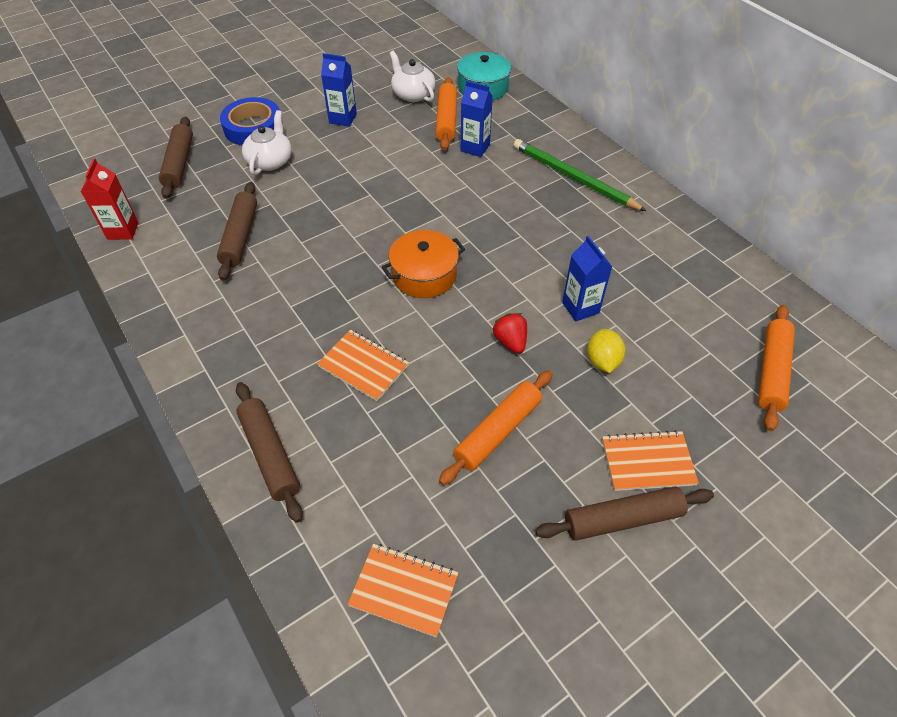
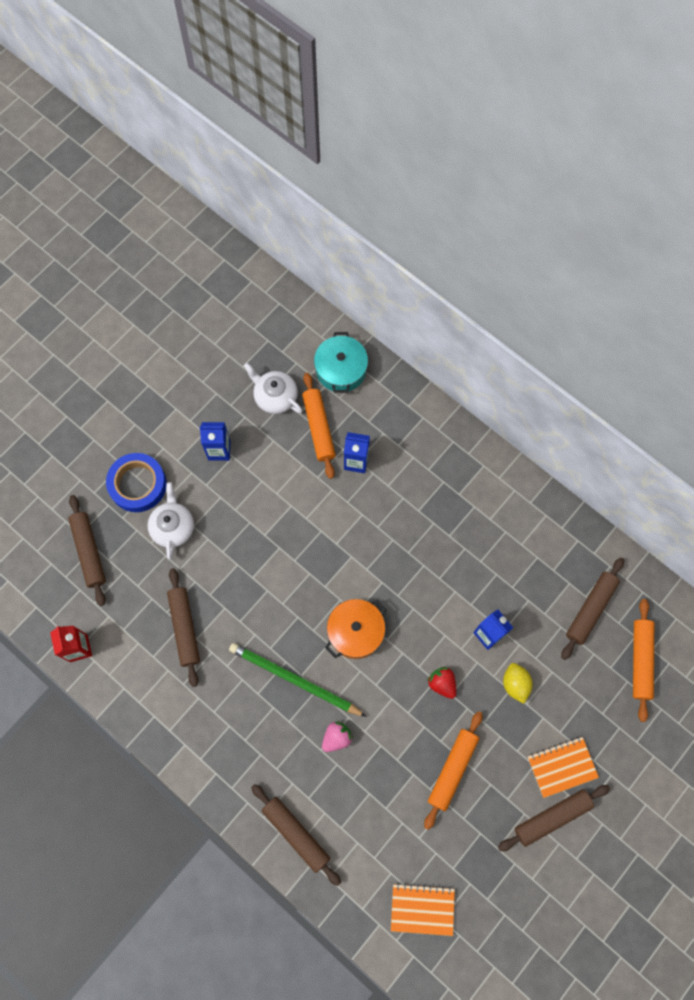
camera: 15 degrees left, 20 degrees up
(363, 366) = (336, 738): orange notebook -> pink strawberry
(573, 178) = (453, 480): green pencil -> green pencil (294, 680)
(712, 310) = (591, 609): none -> brown rolling pin

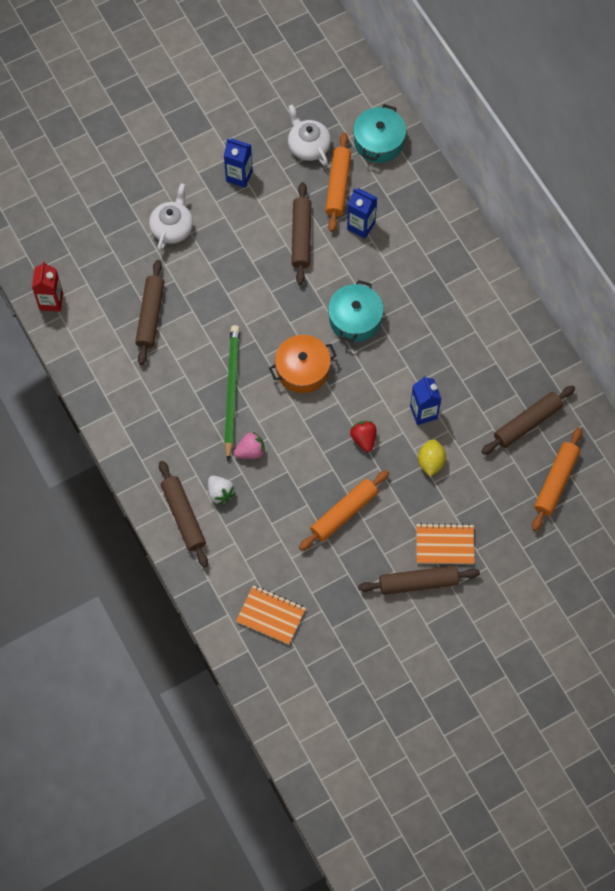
camera: 20 degrees right, 5 degrees down
(89, 552) = (90, 224): brown rolling pin -> brown rolling pin (301, 237)
(138, 484) = (154, 181): blue tape -> none
(294, 680) = (231, 391): green pencil -> green pencil turned 45 degrees clockwise
(323, 794) = (220, 493): none -> white strawberry
(386, 560) = (355, 319): none -> turquoise pot

